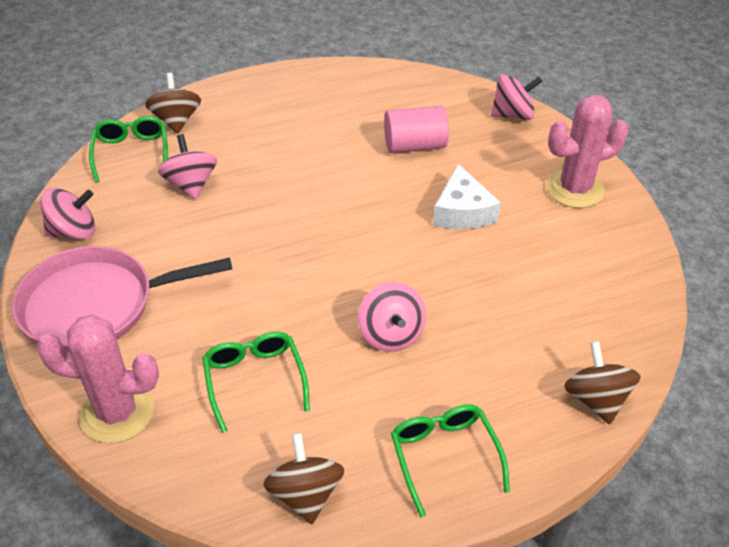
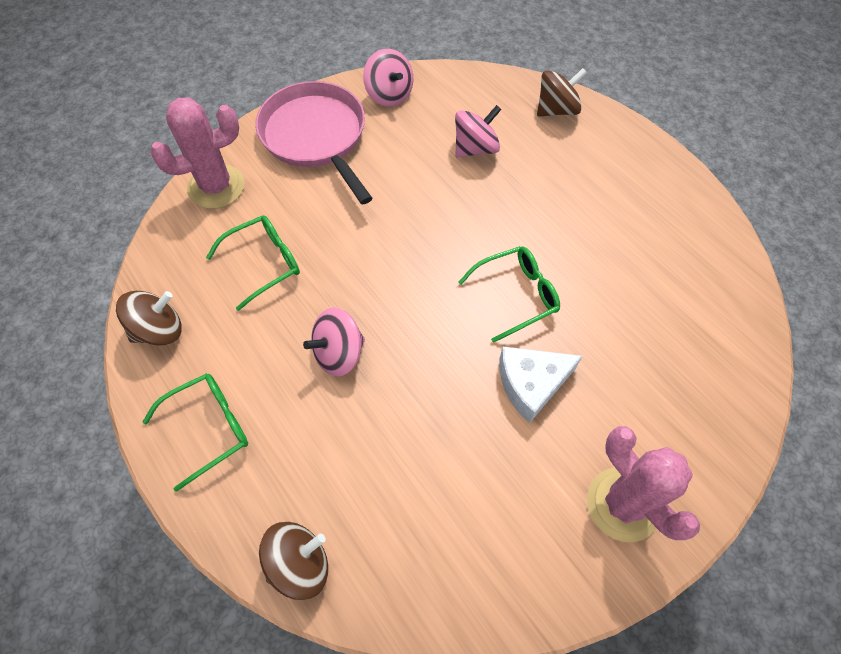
camera: 75 degrees right, 15 degrees up
(117, 412) = (216, 187): pink cactus -> pink cactus turned 75 degrees clockwise
(131, 153) = (498, 95): green glasses -> green glasses (516, 295)
(414, 145) = (619, 314): pink cylinder -> none
(512, 115) = (732, 409): pink spinning top -> none

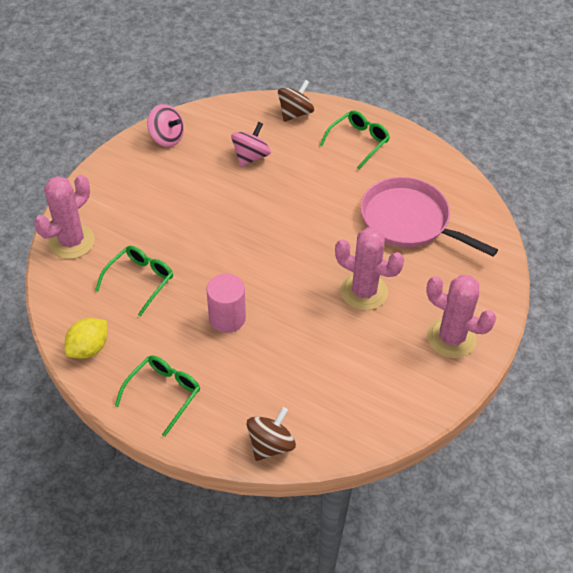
camera: 25 degrees left, 10 degrees down
(159, 330) = (89, 348): brown spinning top -> yellow lemon
(315, 136) = (127, 184): pink pan -> pink pan (409, 221)
(339, 353) = (227, 318): pink spinning top -> pink cylinder
(516, 295) = (328, 242): green glasses -> green glasses (358, 142)
(531, 384) = (364, 292): white cheese -> pink cactus

